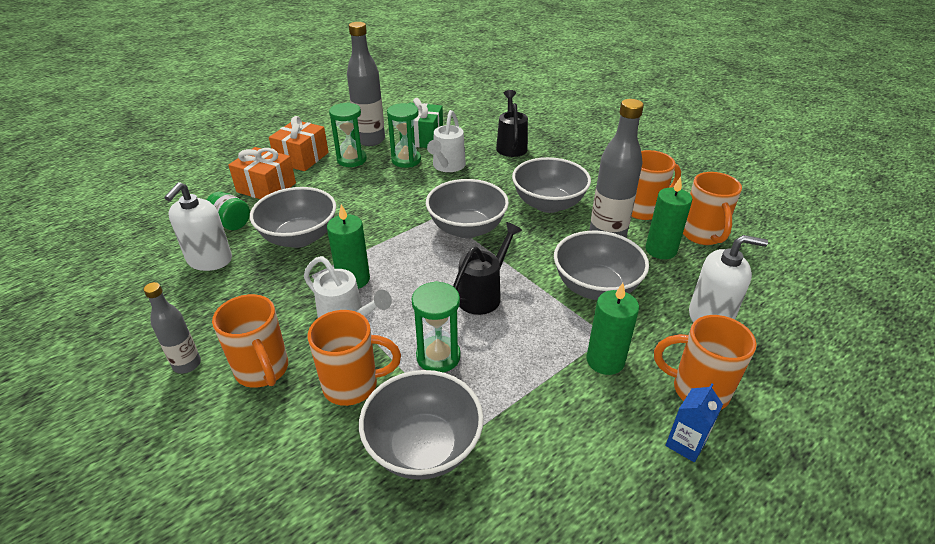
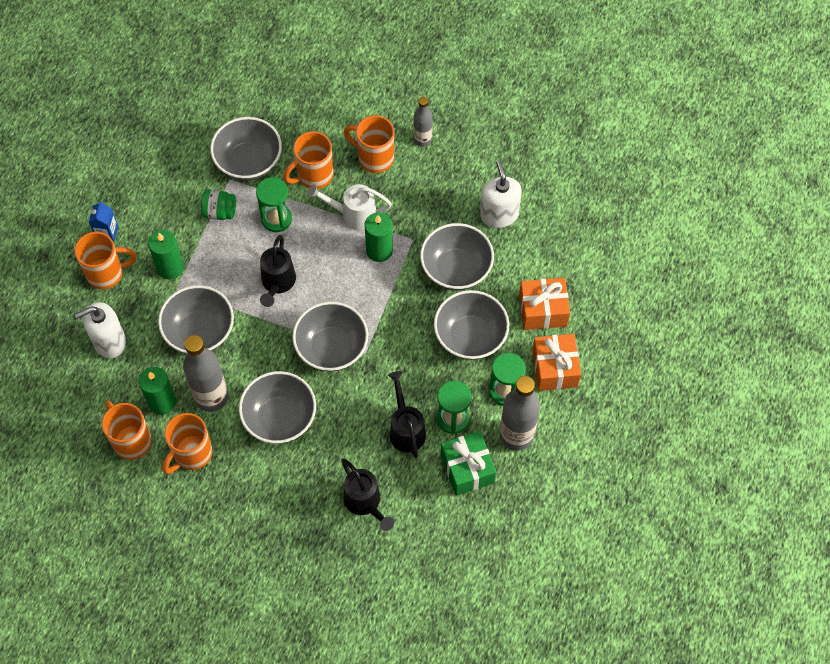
camera: 150 degrees right, 25 degrees up
(231, 223) = (524, 256): green jar -> green jar (220, 212)
(341, 194) = (470, 337): none -> grey bowl
(447, 166) = (406, 429): white watering can -> black watering can

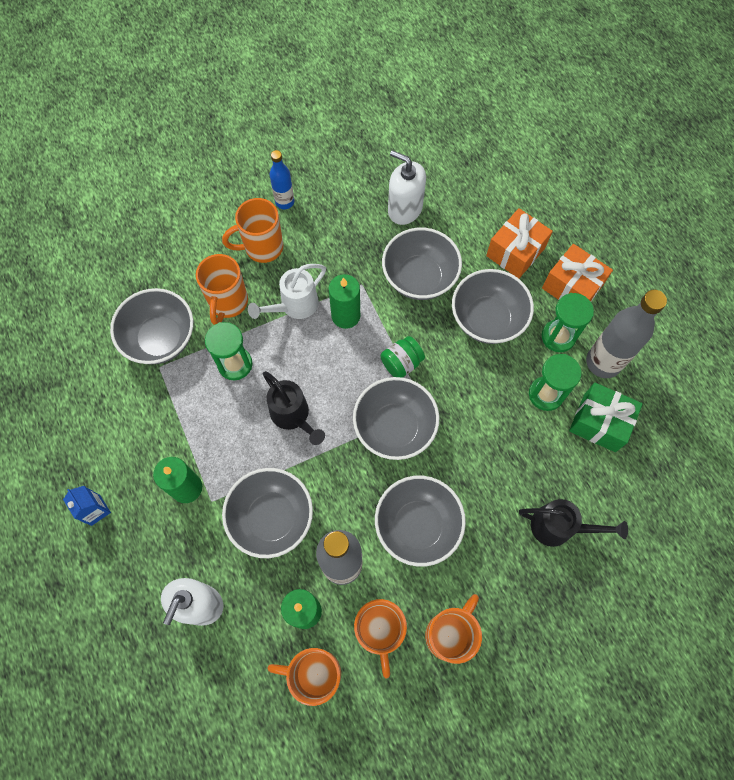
camera: 45 degrees left, 5 degrees up
(107, 273) = (133, 546): orange mug -> orange mug (449, 634)
(220, 212) = (180, 401): green jar -> green jar (401, 363)
(406, 429) = (522, 437): black watering can -> none
(422, 139) = (284, 202): grey bottle -> blue bottle

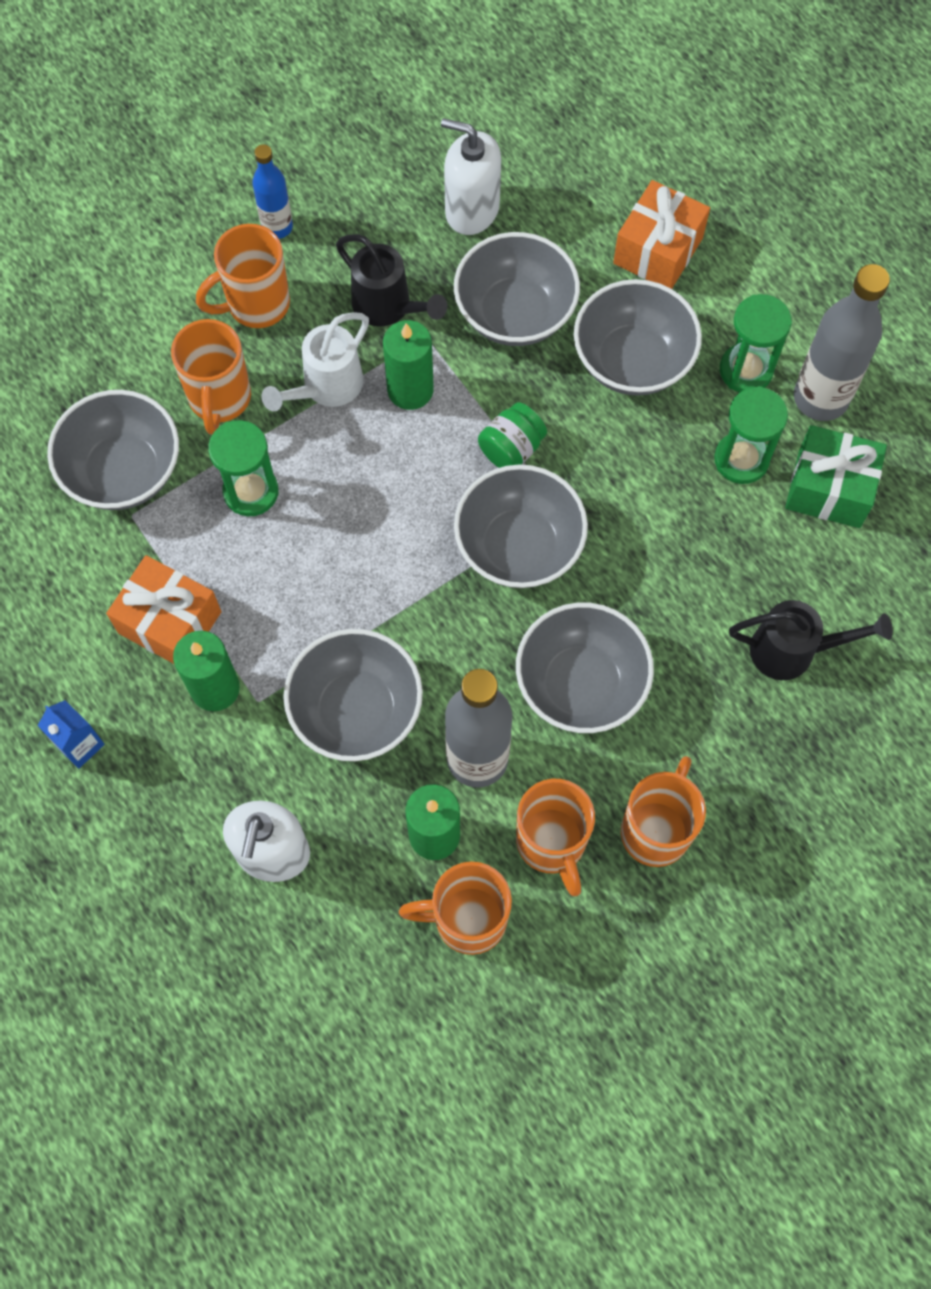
camera: 10 degrees left, 0 degrees up
(293, 416) = (358, 555): black watering can -> black watering can (388, 307)
(572, 287) = (754, 291): orange gift -> orange gift (170, 622)

